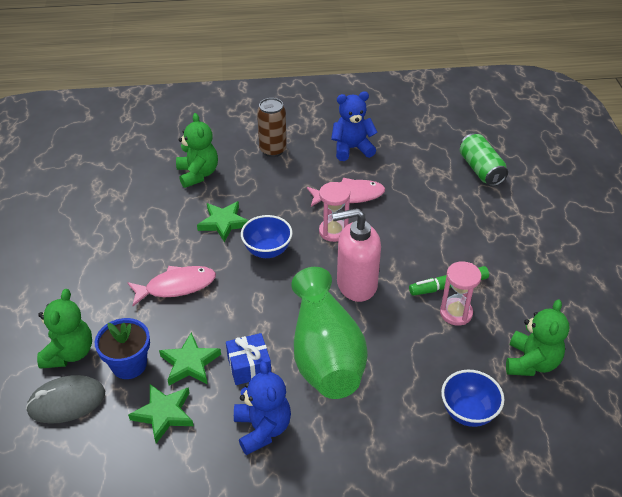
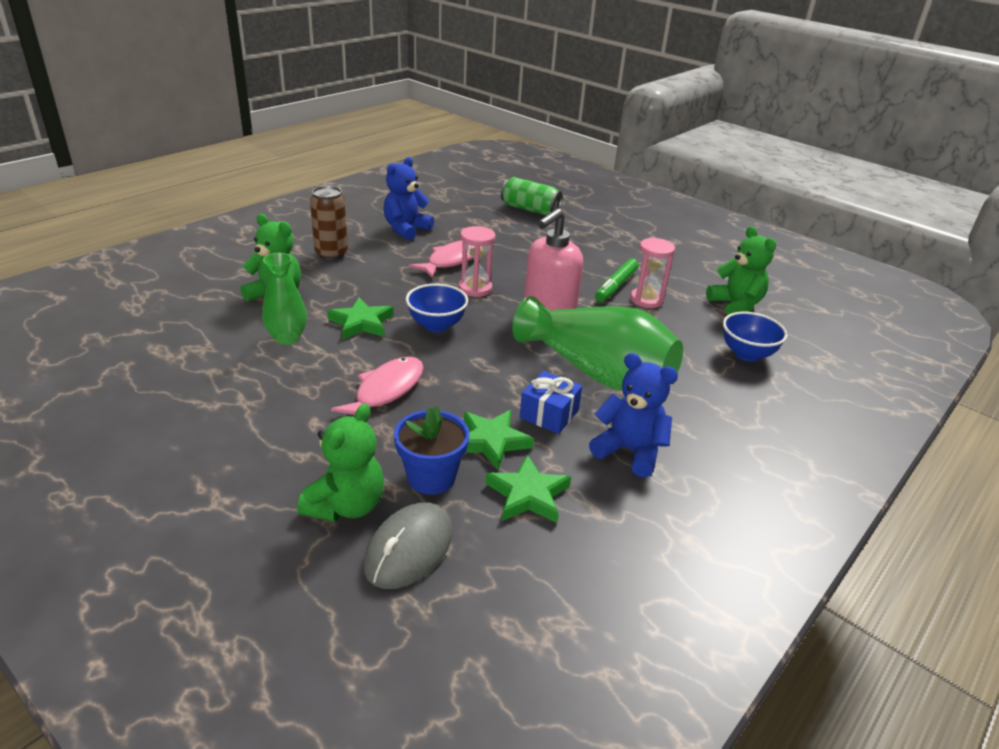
camera: 45 degrees left, 10 degrees down
(69, 353) = (346, 506): green teddy bear -> green teddy bear turned 60 degrees clockwise
(168, 212) = (287, 338): none -> green vase

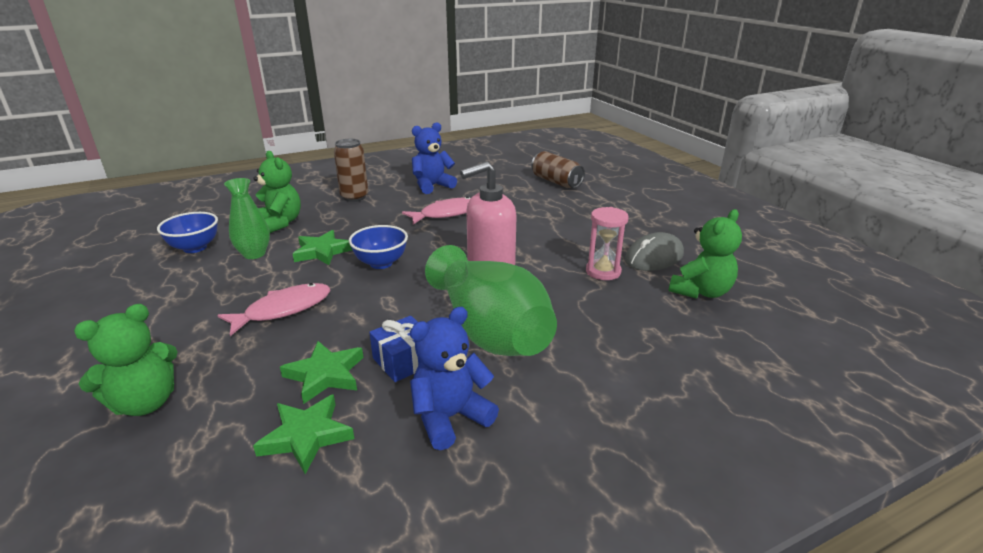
camera: 25 degrees right, 5 degrees down
(409, 549) = (149, 459): grey mouse -> grey mouse (654, 257)
(431, 477) = (239, 395): blue flower pot -> none
(475, 289) = (444, 238): pink hourglass -> none
(530, 209) = (556, 182): green can -> brown can
(616, 286) = (581, 254): green marker -> none
(629, 451) = (450, 417): blue teddy bear -> blue teddy bear turned 90 degrees counterclockwise
(735, 305) = (701, 292): green teddy bear -> green teddy bear turned 45 degrees clockwise
(746, 354) = (674, 343): blue bowl -> blue bowl (195, 248)

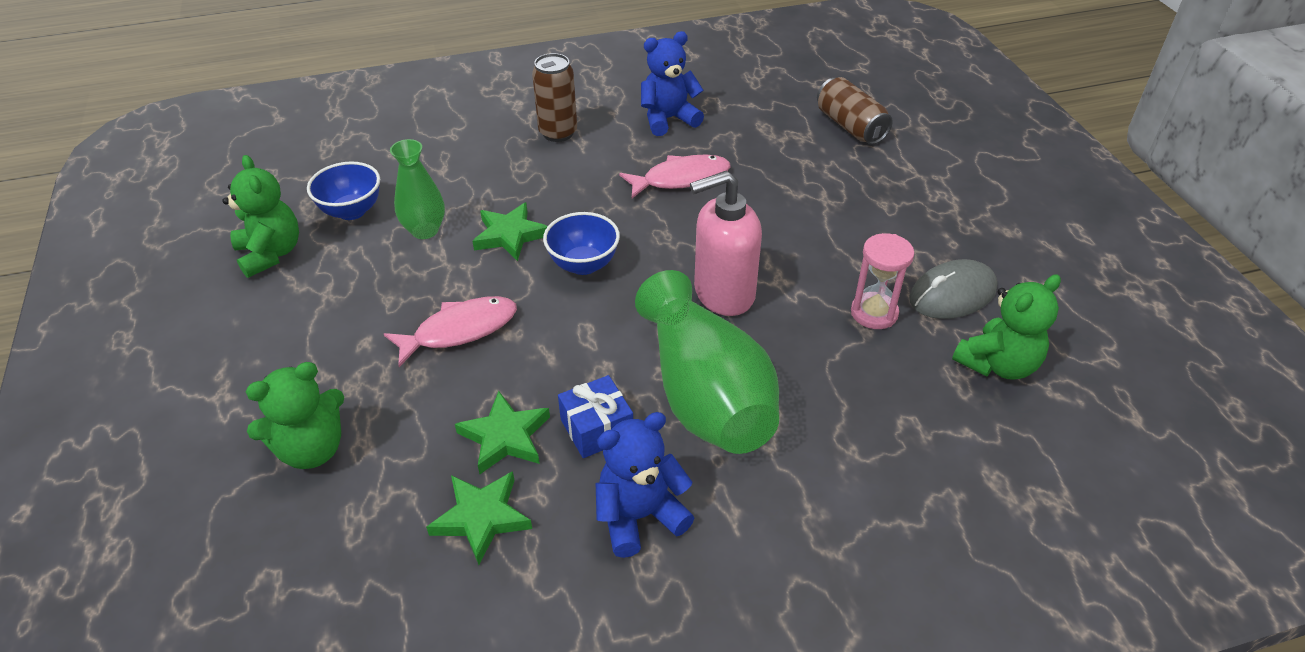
camera: 10 degrees right, 15 degrees up
(280, 223) = (457, 175): green teddy bear -> green teddy bear (271, 254)

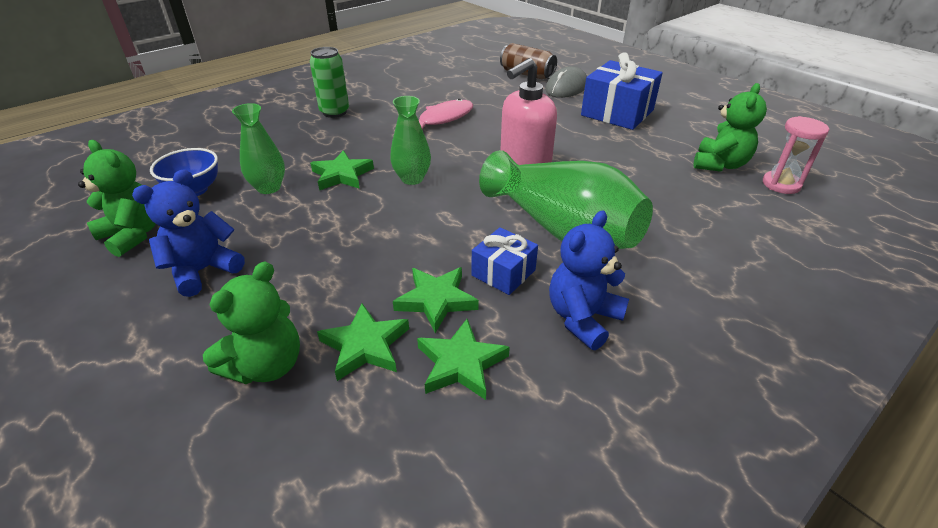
camera: 25 degrees left, 5 degrees down
(407, 463) = (365, 346): none -> green star
(459, 330) = (345, 242): pink fish -> none
(558, 133) = (334, 112): brown can -> green can
(583, 264) = (412, 179): blue bowl -> green vase
(668, 119) = (408, 91): blue teddy bear -> blue teddy bear (203, 270)
(874, 313) = (626, 158): pink hourglass -> pink hourglass (781, 184)
(926, 232) = (617, 112): none -> blue gift
(952, 294) = (661, 138): grey mouse -> grey mouse (566, 87)

